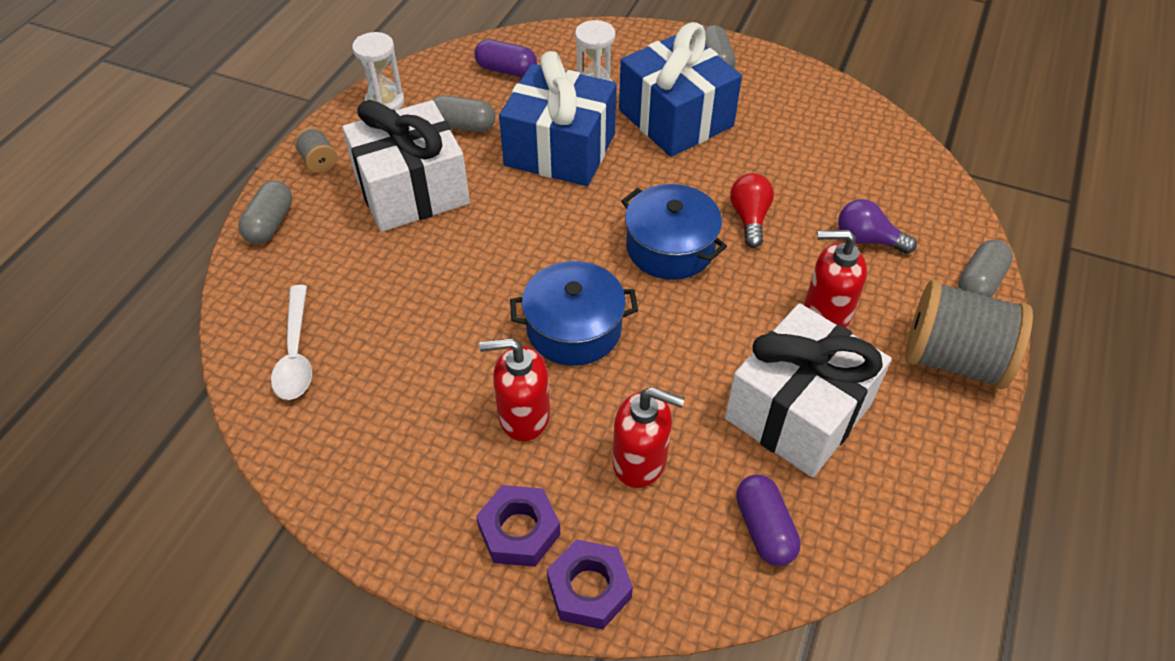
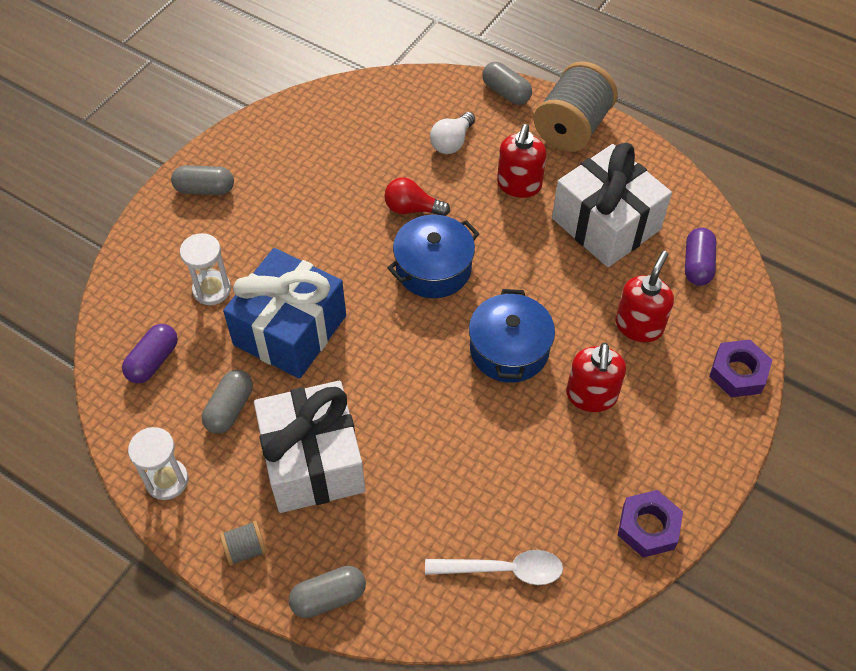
camera: 80 degrees left, 5 degrees up
(270, 223) = (328, 597): grey capsule -> grey capsule turned 45 degrees counterclockwise
(519, 531) = (692, 410): purple nut -> purple nut (648, 527)
(675, 118) = (274, 234): blue gift -> none
(764, 528) = (697, 265): purple capsule -> purple capsule turned 75 degrees counterclockwise
(867, 240) = (452, 142): purple light bulb -> white light bulb

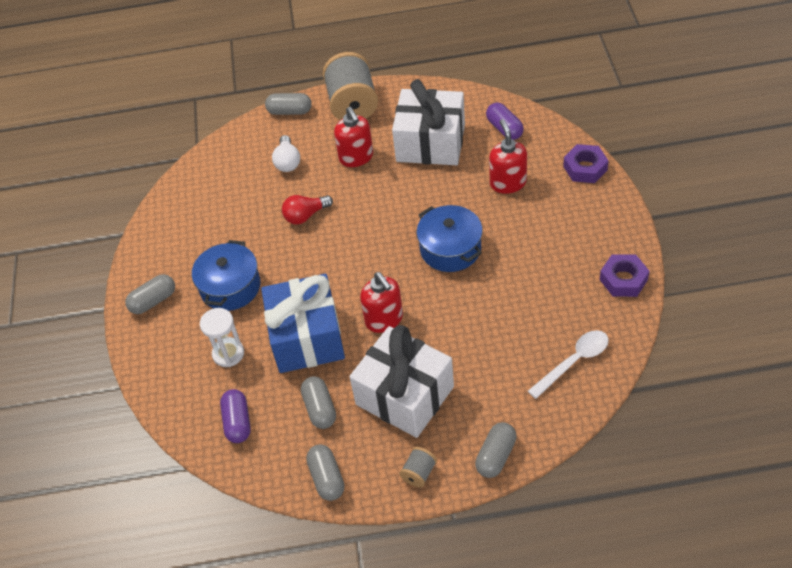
camera: 35 degrees left, 5 degrees down
(167, 480) = (327, 478): white hourglass -> grey capsule
(433, 268) = (356, 239): blue pot -> blue pot (230, 287)
(591, 396) = (522, 238): red soap dispenser -> red soap dispenser (384, 320)

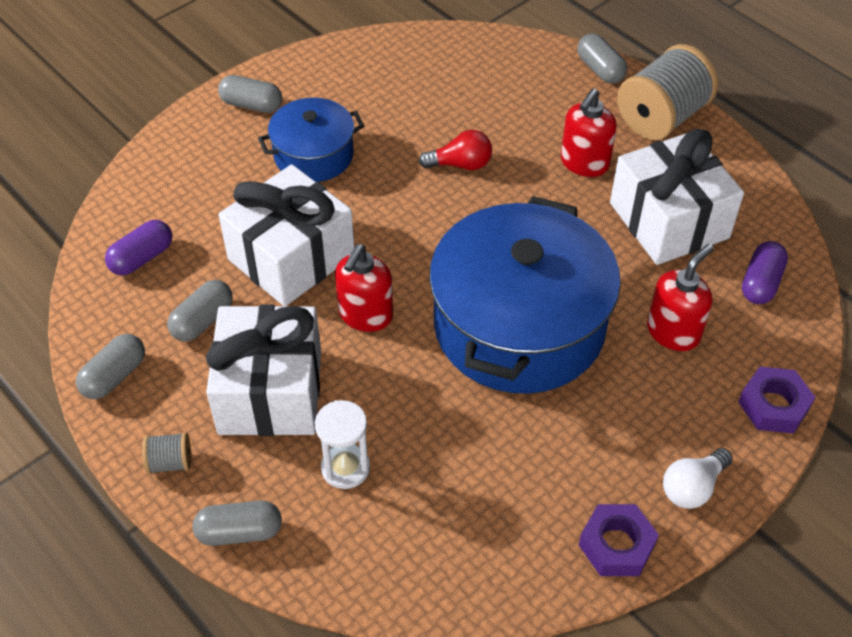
camera: 50 degrees right, 0 degrees up
(228, 354) = (225, 202): white hourglass -> white hourglass (345, 468)
(287, 162) = (525, 107): white light bulb -> white light bulb (692, 487)
(305, 216) = (460, 164): red light bulb -> red light bulb turned 150 degrees clockwise
(306, 337) = (291, 257): blue gift -> white gift
(450, 249) = (519, 325): blue pot -> blue pot, size x1.91
(574, 362) = (438, 550): white spoon -> none

